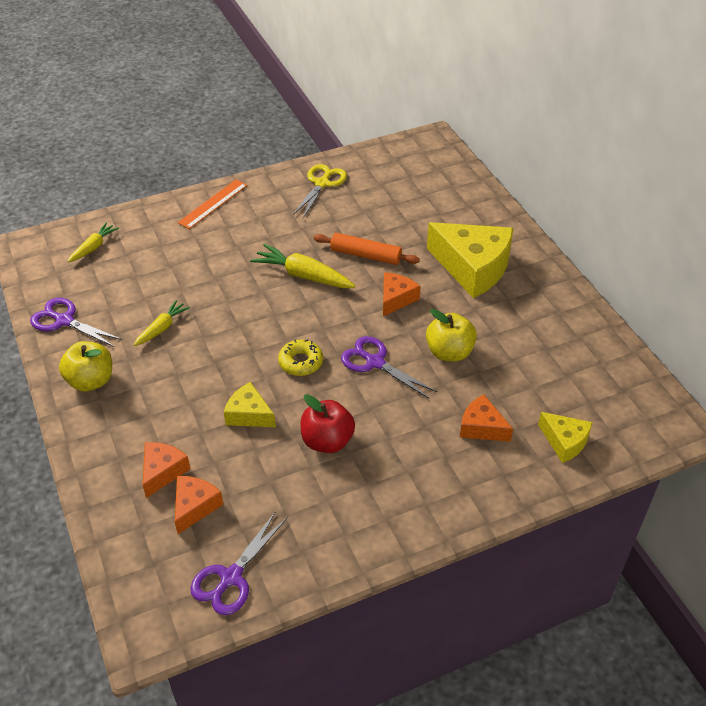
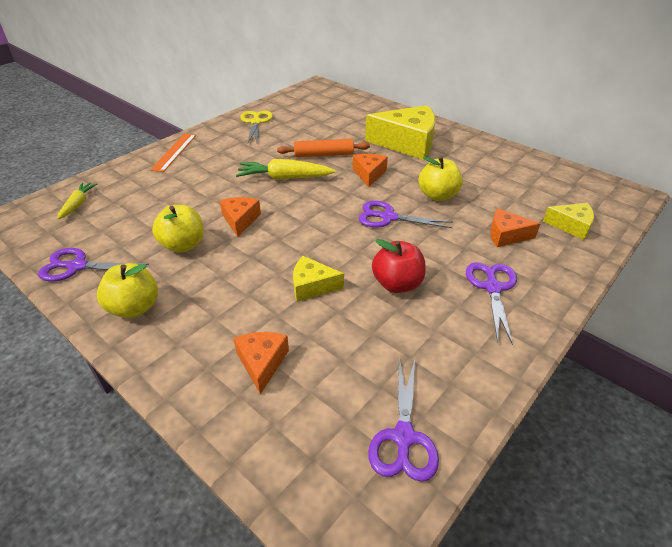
camera: 25 degrees left, 5 degrees down
(162, 328) = (183, 245): yellow carrot -> yellow apple
(195, 506) = (317, 383): orange cheese -> orange cheese (240, 220)
(301, 362) = (328, 234): yellow donut -> none
(415, 479) = (492, 288): none -> purple scissors

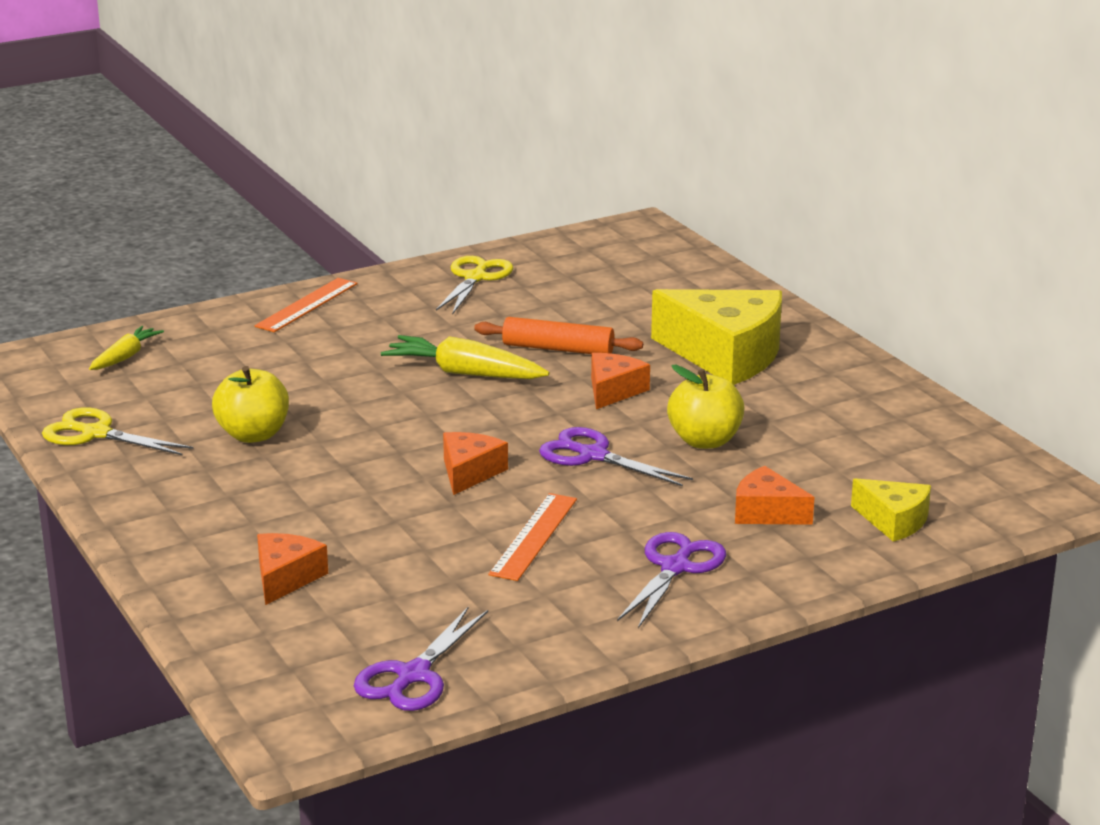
camera: 20 degrees right, 15 degrees down
(77, 266) = (96, 434): purple scissors -> yellow scissors
(134, 308) = (152, 493): yellow apple -> none
(240, 220) = (355, 419): orange cheese -> orange cheese (469, 472)
(312, 286) = (408, 515): yellow cheese -> none
(397, 284) = (534, 536): red apple -> orange ruler

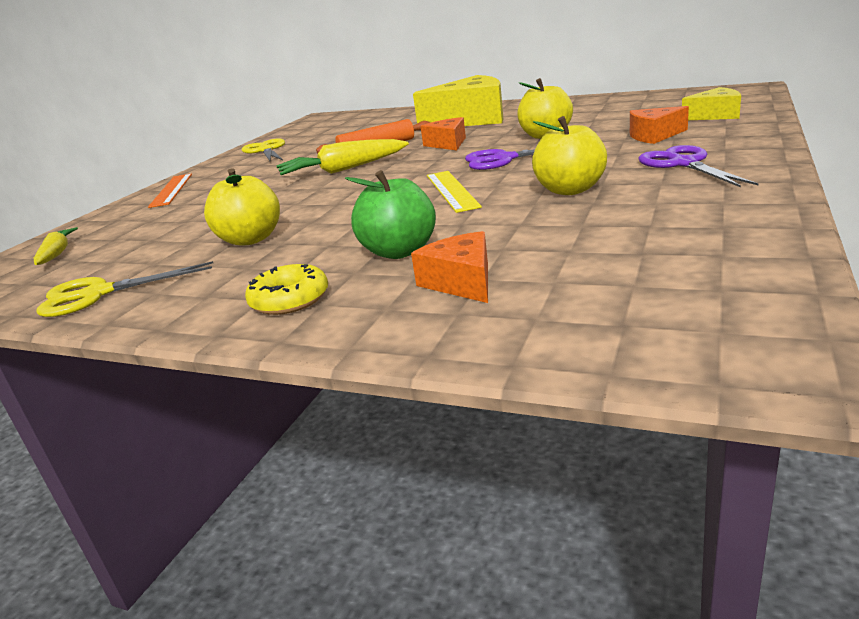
camera: 35 degrees left, 0 degrees up
(181, 522) = (289, 299): none -> yellow donut
(308, 522) = (399, 251): none -> green apple
(413, 675) = (720, 273): purple scissors -> none
(469, 472) = (452, 190): orange cheese -> yellow ruler
(534, 536) = (570, 190): orange ruler -> yellow apple

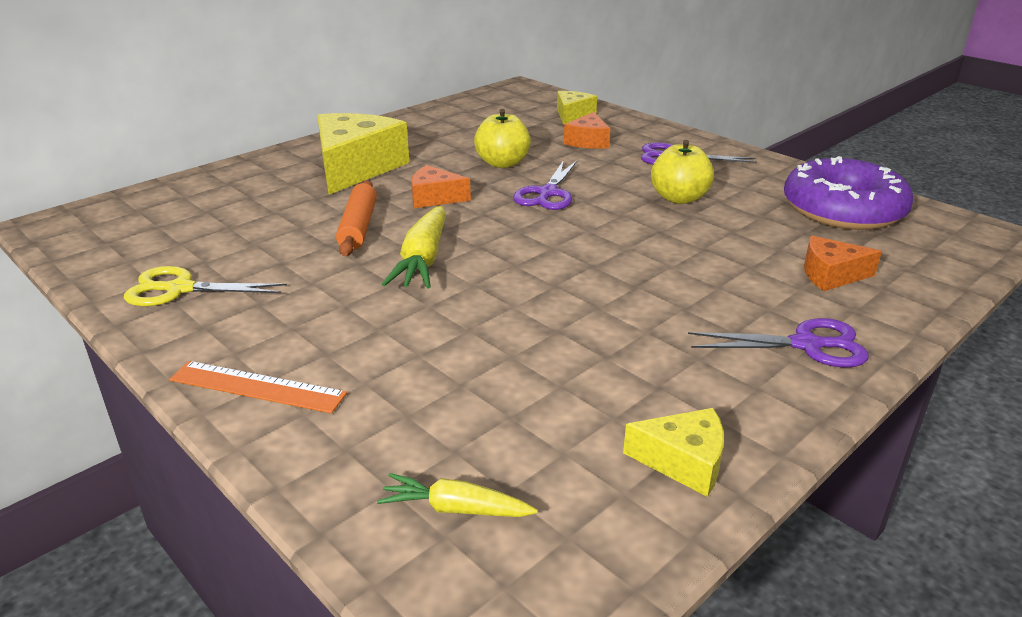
camera: 70 degrees left, 5 degrees up
(98, 294) = (684, 462): yellow scissors -> yellow cheese
(250, 239) = (611, 346): yellow apple -> none
(289, 299) = (806, 345): yellow donut -> purple scissors
(399, 251) = (742, 283): green apple -> none
(452, 190) = (606, 231): yellow ruler -> none
(677, 253) = (843, 209): none -> purple donut

